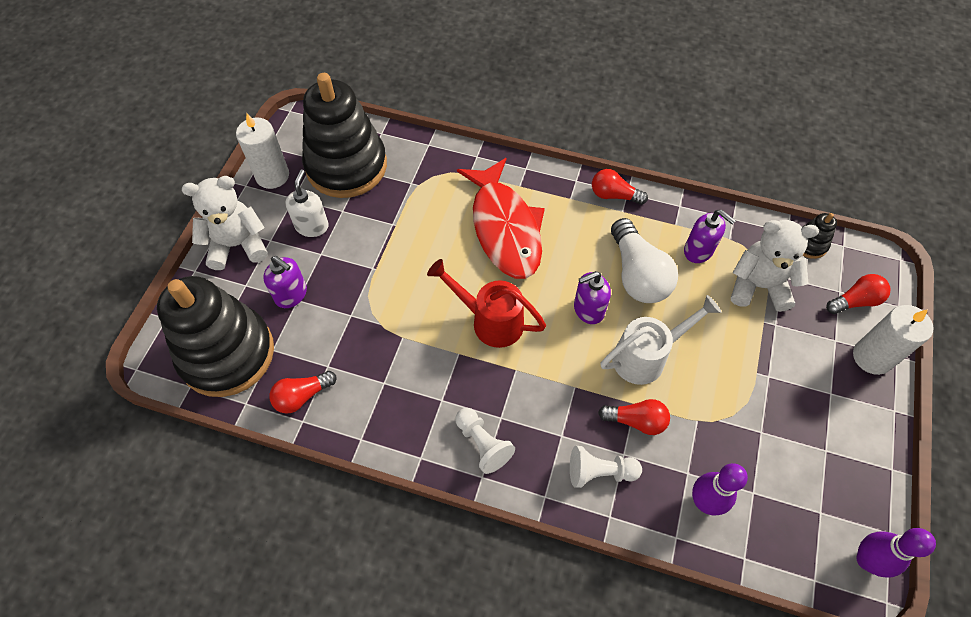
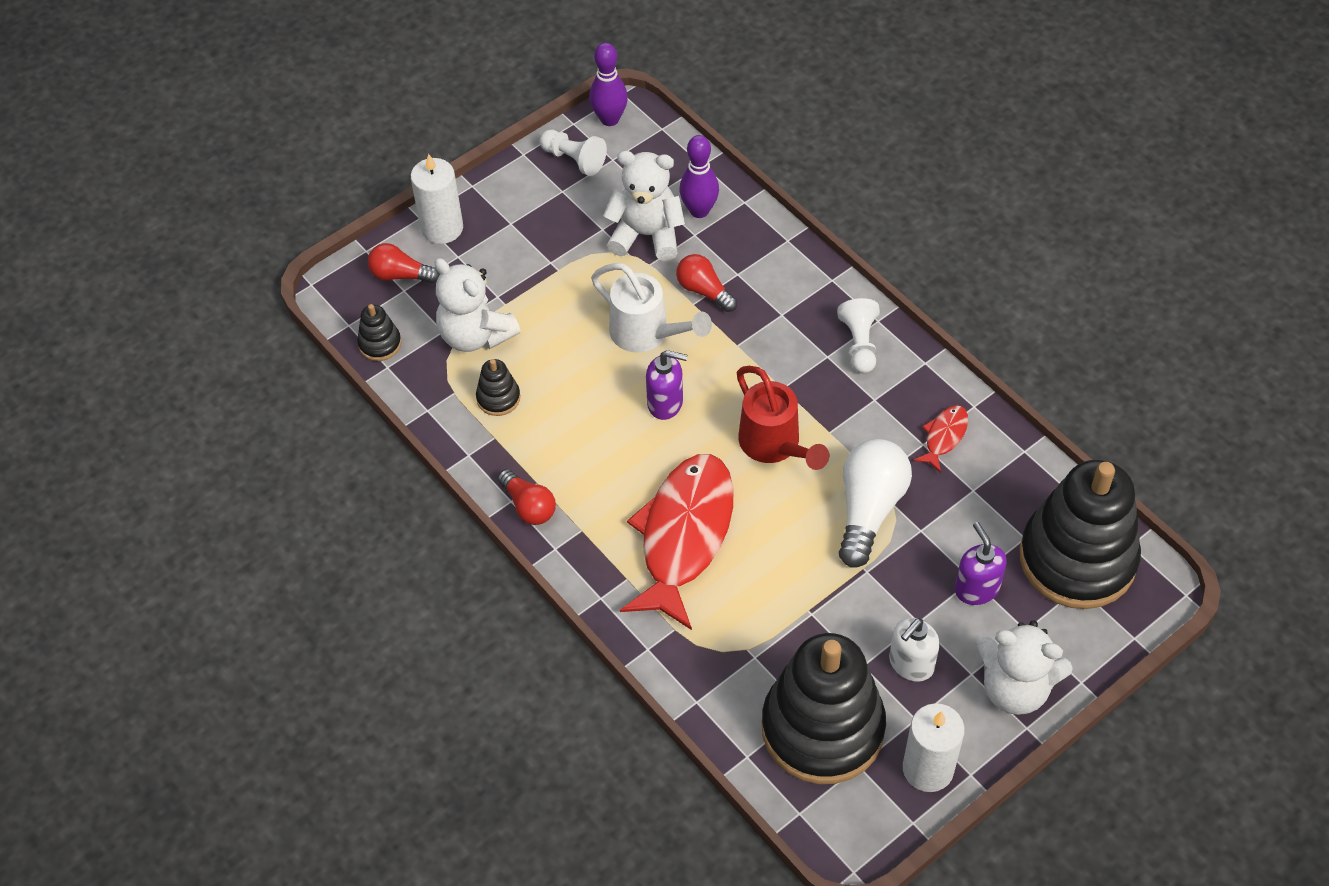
camera: 145 degrees left, 5 degrees down
(302, 396) = (1013, 474): red light bulb -> none
(371, 398) = (944, 436): none -> red fish
(599, 472) = (770, 272): white pawn -> white pawn (574, 159)
(637, 274) = (584, 409): white light bulb -> white light bulb (869, 509)
(646, 356) = (647, 334): white watering can -> white watering can turned 150 degrees counterclockwise
(698, 251) = (498, 398): purple soap dispenser -> black stacking toy
(723, 447) = (646, 235): none -> white teddy bear

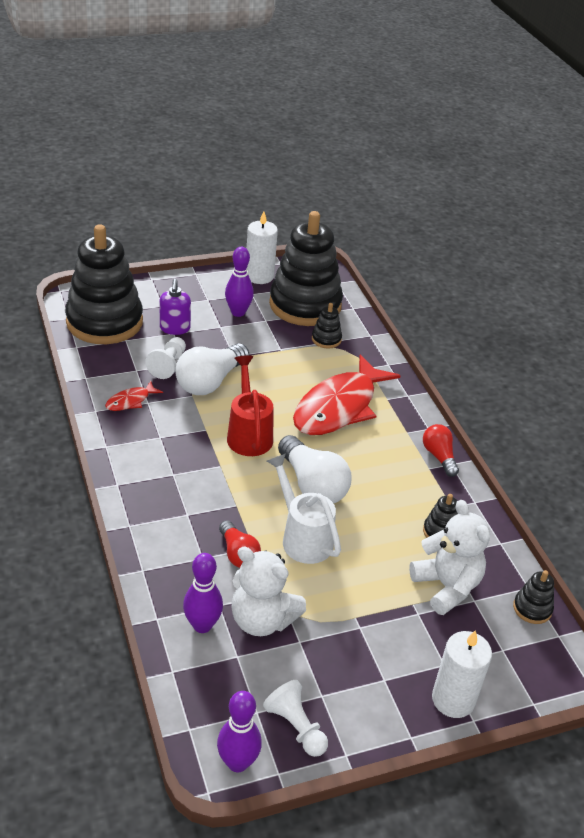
camera: 165 degrees left, 15 degrees down
(400, 275) = (503, 665): red light bulb -> none
(665, 403) = (312, 485): purple soap dispenser -> white light bulb
(756, 662) = (326, 339): none -> black stacking toy
(859, 344) = (143, 473): white pawn -> white pawn (168, 365)
(911, 664) = (238, 312): white soap dispenser -> purple bowling pin
(1015, 688) = (189, 287): white teddy bear -> none

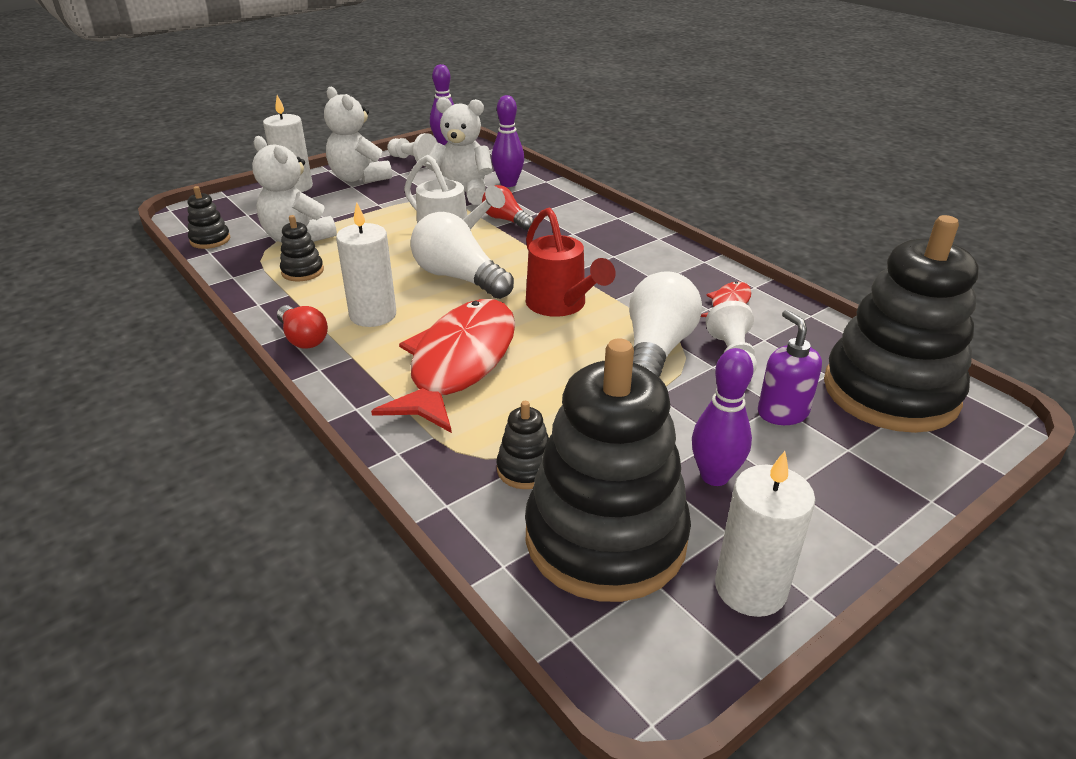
camera: 165 degrees right, 5 degrees down
(373, 698) = (359, 178): none -> white teddy bear
(388, 464) = (373, 315): none -> white candle

